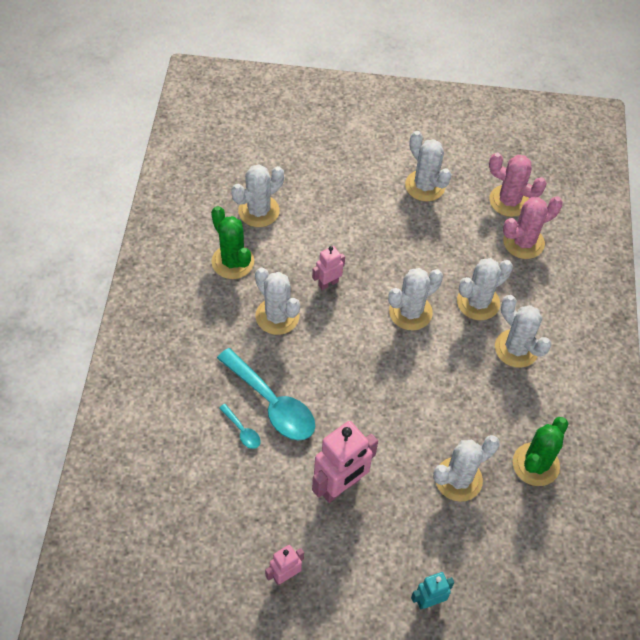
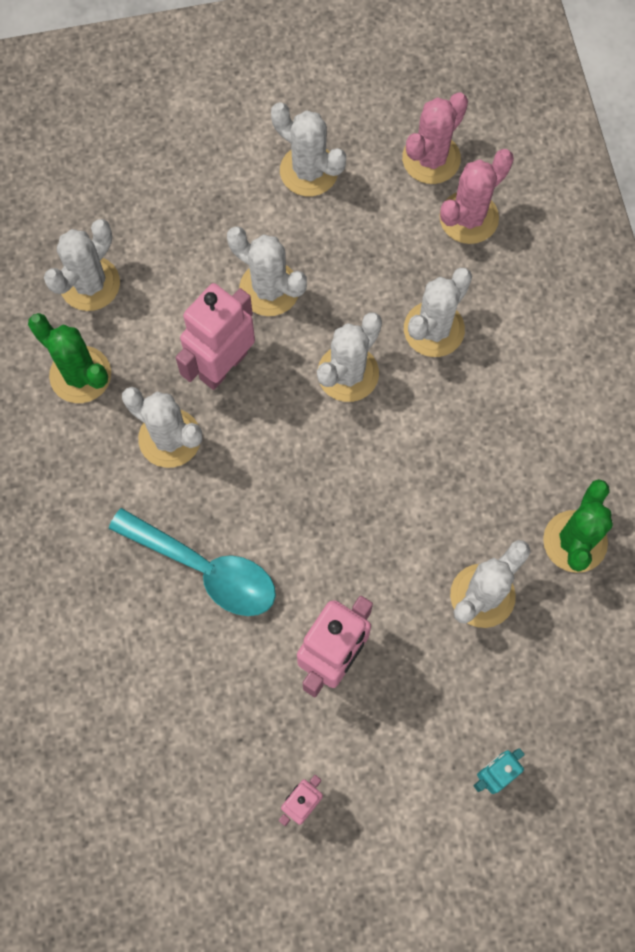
camera: 15 degrees left, 15 degrees up
(242, 431) = (179, 622): turquoise spoon -> none
(328, 283) = (223, 365): pink robot -> pink robot, size x1.84
(509, 201) = (431, 159): pink cactus -> pink cactus turned 60 degrees counterclockwise
(516, 348) = (504, 382): white cactus -> white cactus (269, 289)

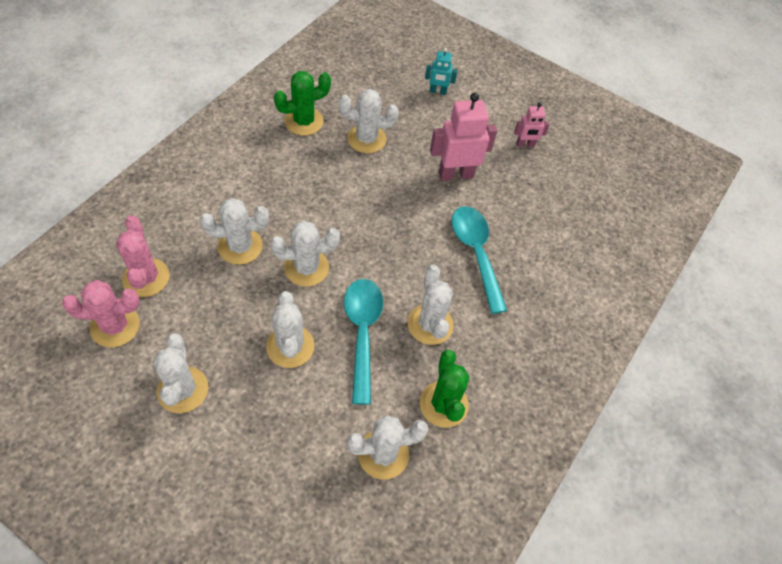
camera: 140 degrees left, 15 degrees down
(223, 365) = (362, 332): pink robot -> turquoise spoon
(468, 218) = (146, 277): pink cactus -> pink cactus turned 75 degrees clockwise

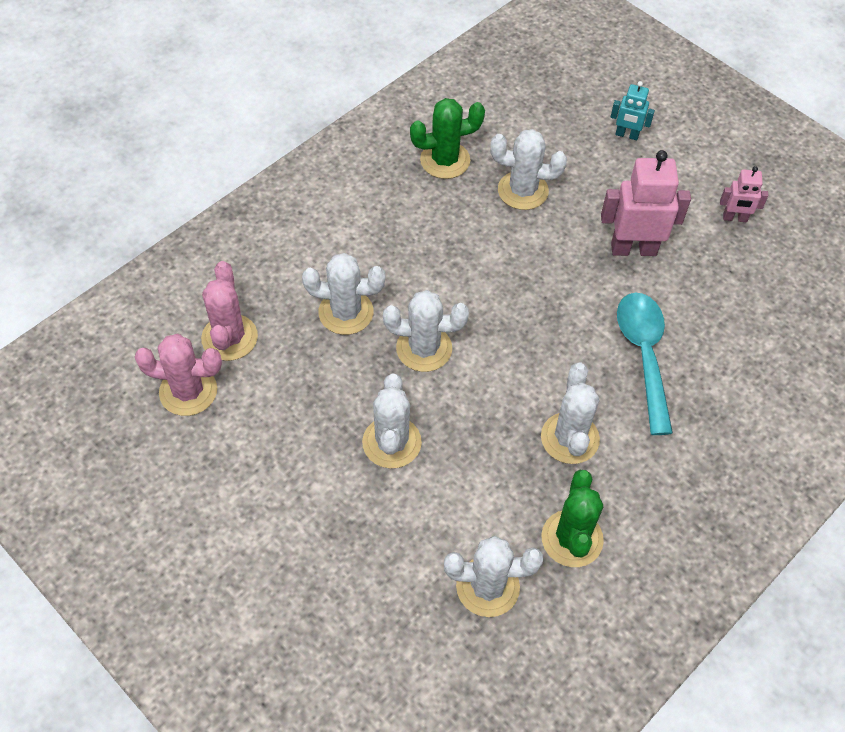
camera: 15 degrees right, 0 degrees up
(183, 390) = (258, 476): white cactus -> none
(362, 332) = (482, 437): turquoise spoon -> none

